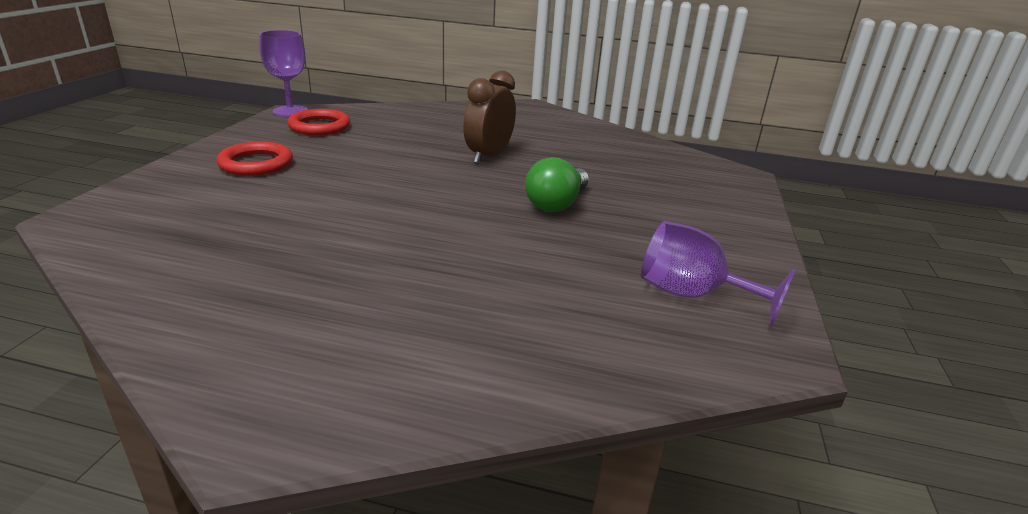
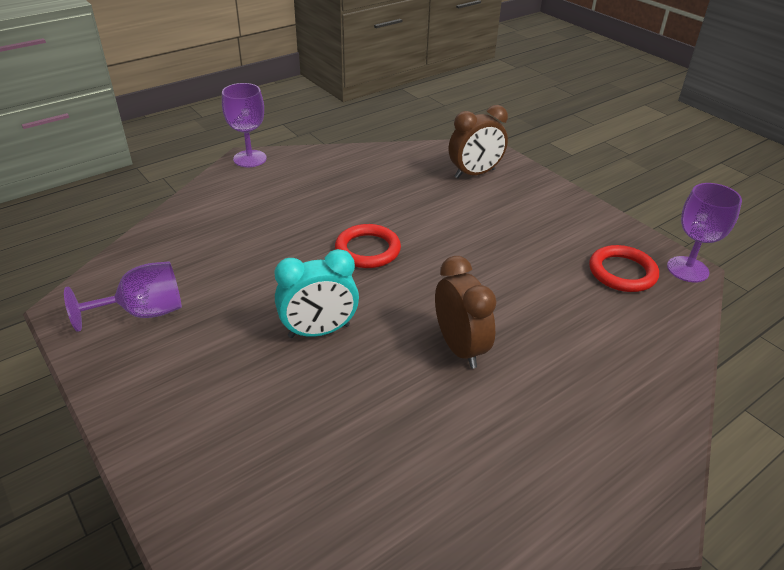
camera: 130 degrees right, 10 degrees up
(168, 208) = (475, 174): none -> brown clock
(256, 164) = (534, 217): red ring -> red ring (367, 250)
(256, 429) = (250, 159): none -> purple goblet
(557, 204) = (319, 331): green light bulb -> turquoise clock

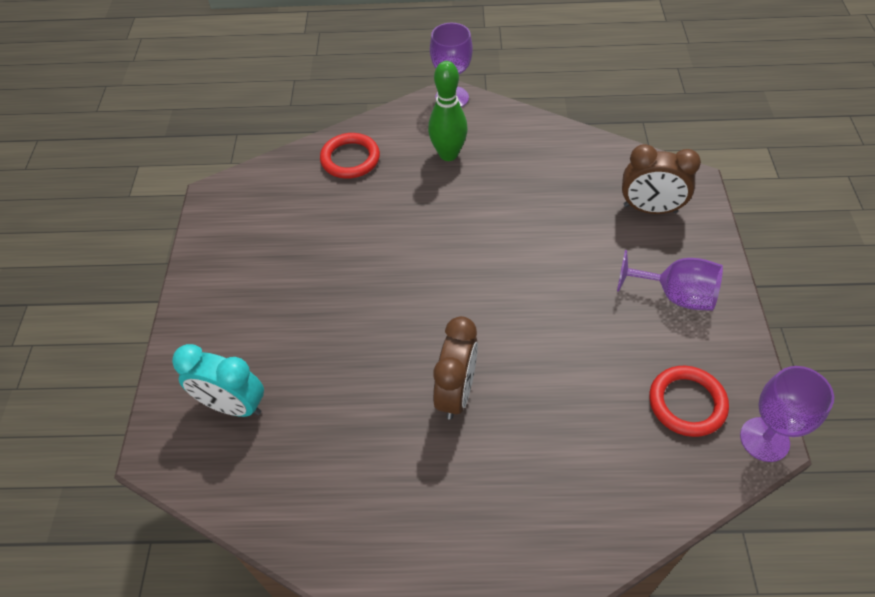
camera: 40 degrees right, 15 degrees up
(144, 312) = (258, 226): purple goblet -> purple goblet (675, 295)
(284, 195) = (448, 154): none -> green bowling pin
(319, 331) = (362, 312): turquoise clock -> turquoise clock (233, 405)
(367, 250) = (468, 251): red ring -> red ring (350, 159)

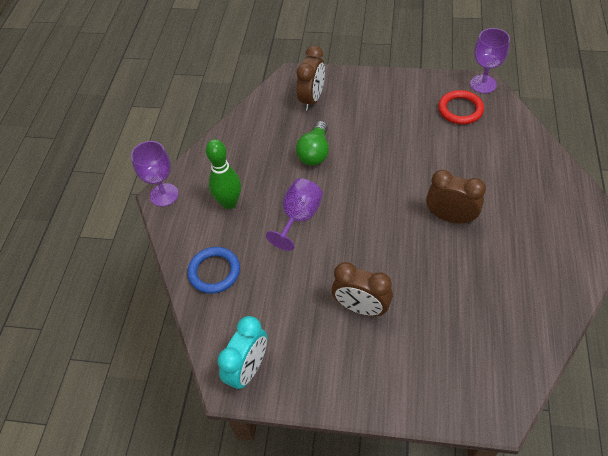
camera: 80 degrees left, 0 degrees up
(233, 405) = (458, 359): turquoise clock -> turquoise clock (248, 369)
(306, 298) = (361, 308): none -> brown clock
(350, 159) = (214, 272): red ring -> blue ring
(547, 224) = (315, 152): none -> green light bulb
(675, 295) = (384, 100): purple goblet -> purple goblet (299, 217)

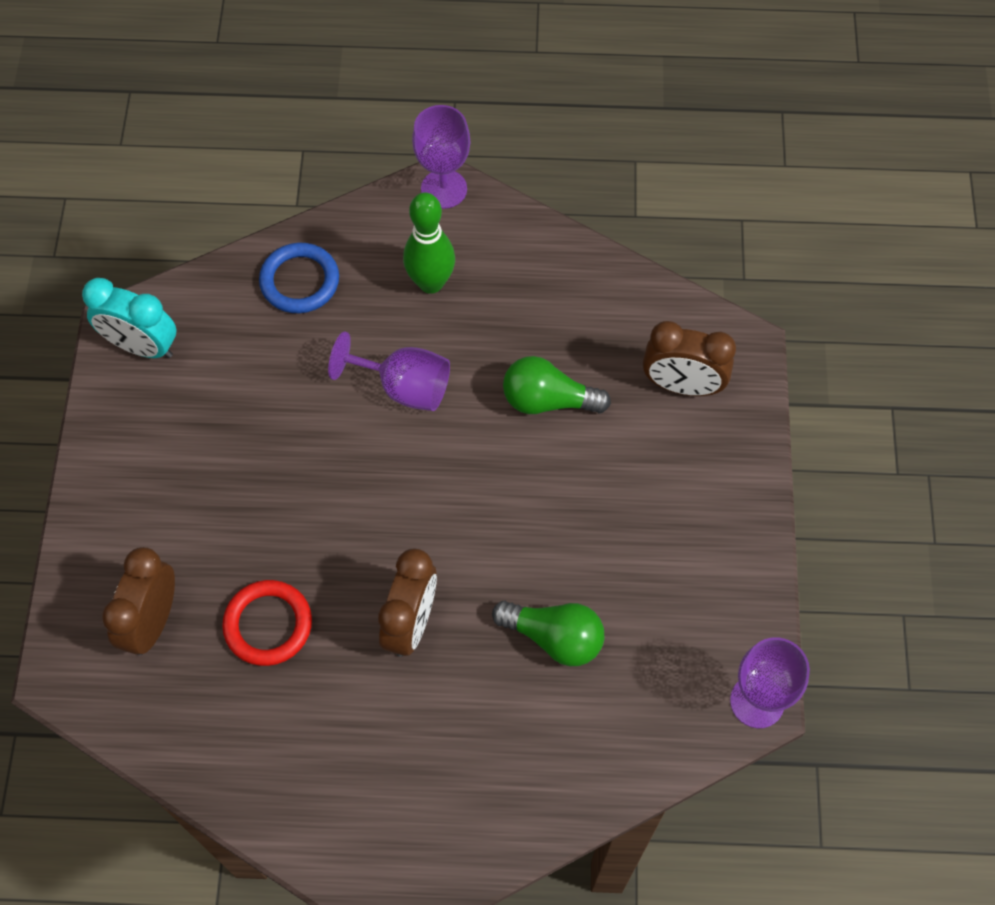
camera: 80 degrees right, 10 degrees up
(361, 308) = (236, 487): brown clock -> brown clock (152, 621)
(455, 156) = (554, 637): none -> green light bulb
(460, 110) = (678, 652): red ring -> red ring (268, 625)

